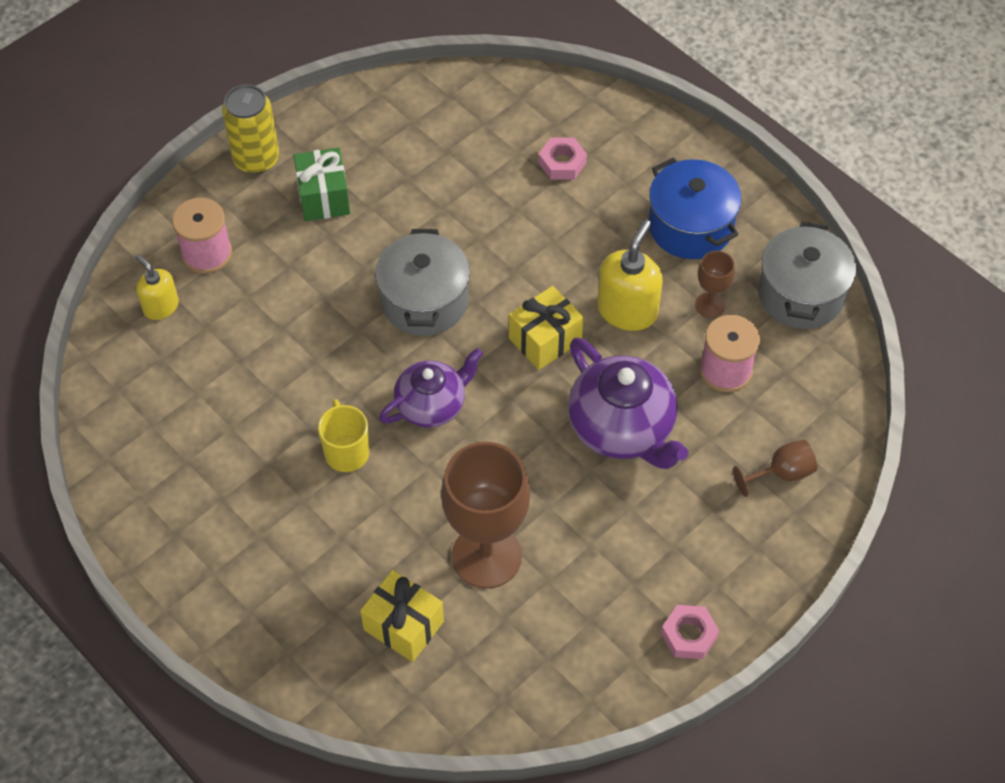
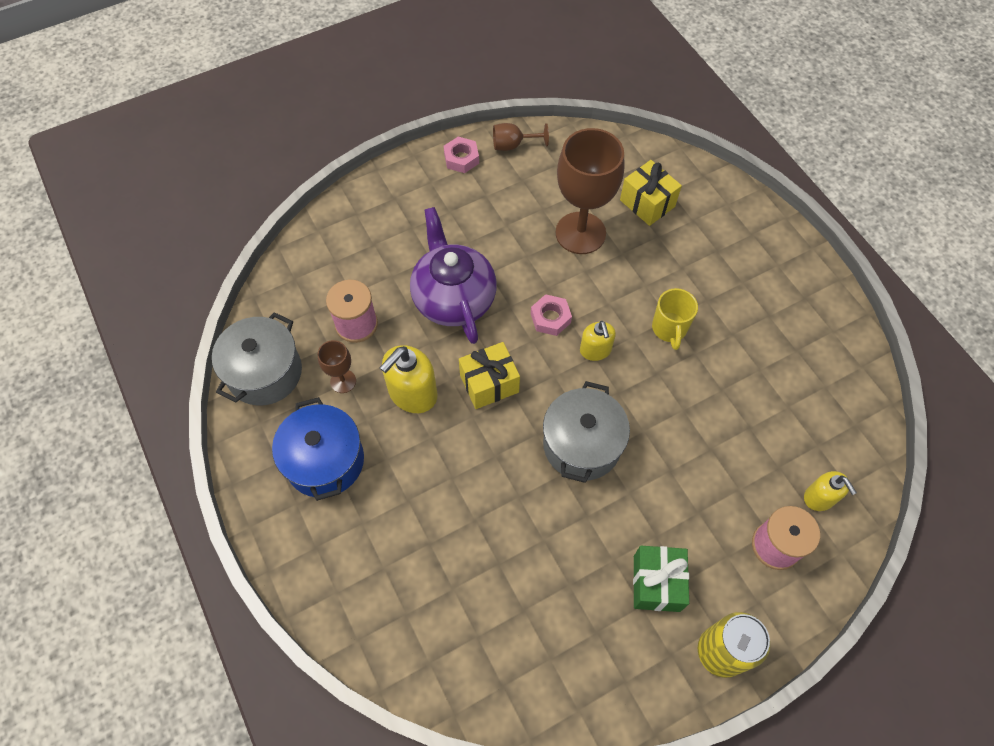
camera: 165 degrees left, 5 degrees up
(432, 405) = (595, 350): purple teapot -> yellow soap dispenser
(562, 163) = (414, 563): pink nut -> pink nut (550, 318)
(782, 473) = (352, 240): brown goblet -> brown goblet (513, 145)

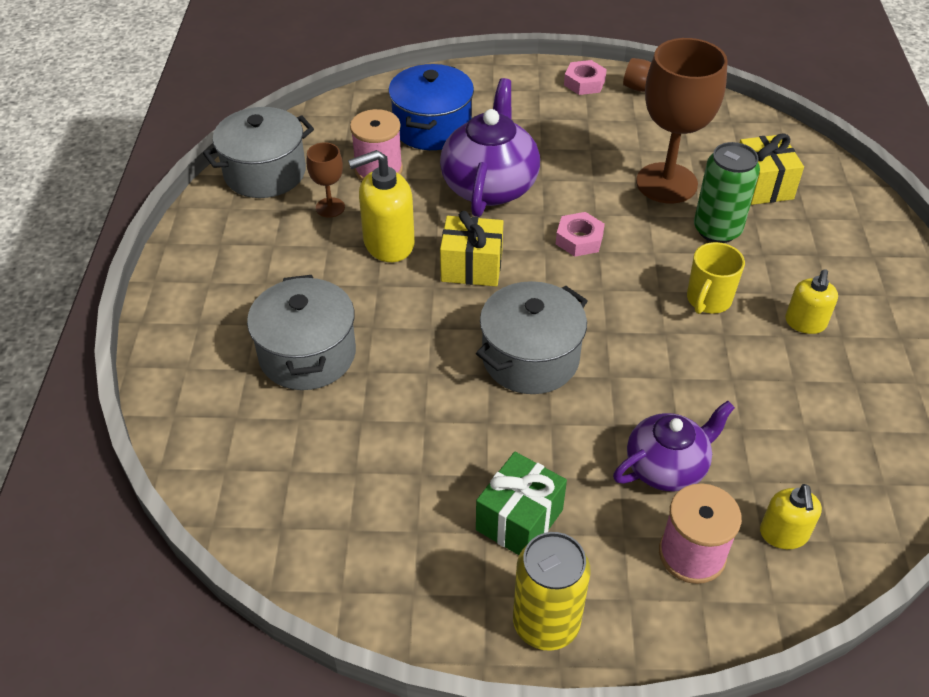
camera: 30 degrees right, 15 degrees down
(325, 461) = (262, 261): blue pot -> blue pot (432, 127)
(421, 529) = (307, 354): none -> grey pot
(595, 350) = (608, 285): yellow soap dispenser -> yellow soap dispenser (805, 323)
(640, 261) = (717, 230): none -> green can
(722, 486) = (667, 467): none -> purple teapot

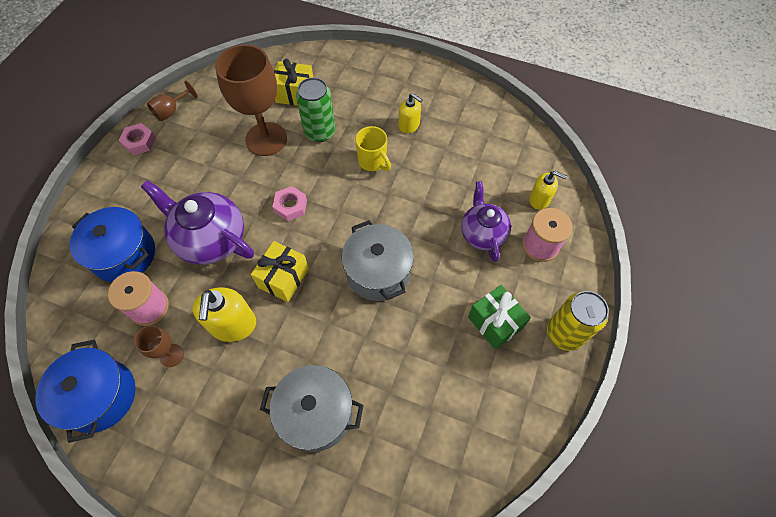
camera: 70 degrees left, 15 degrees up
(265, 173) = (100, 396): grey pot -> blue pot

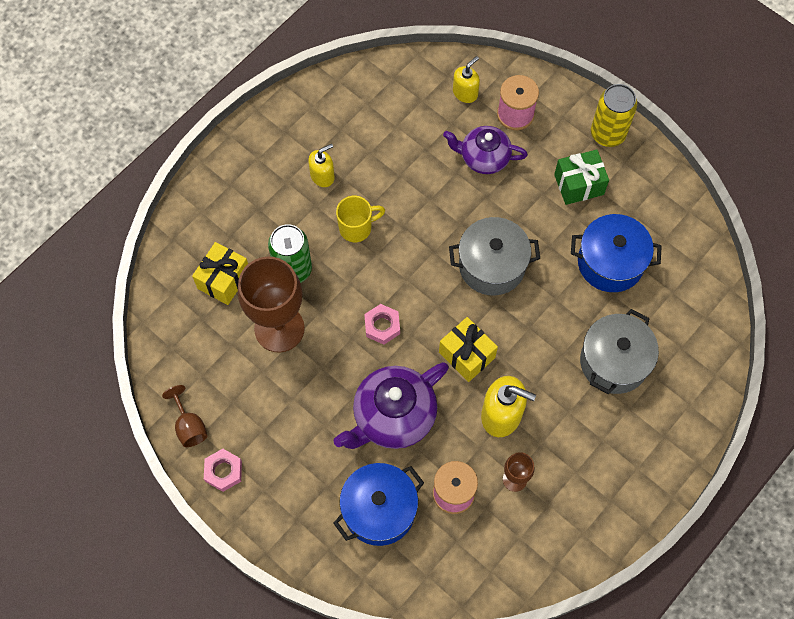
camera: 70 degrees left, 5 degrees up
(100, 396) = (535, 554): blue pot -> blue pot (610, 262)

